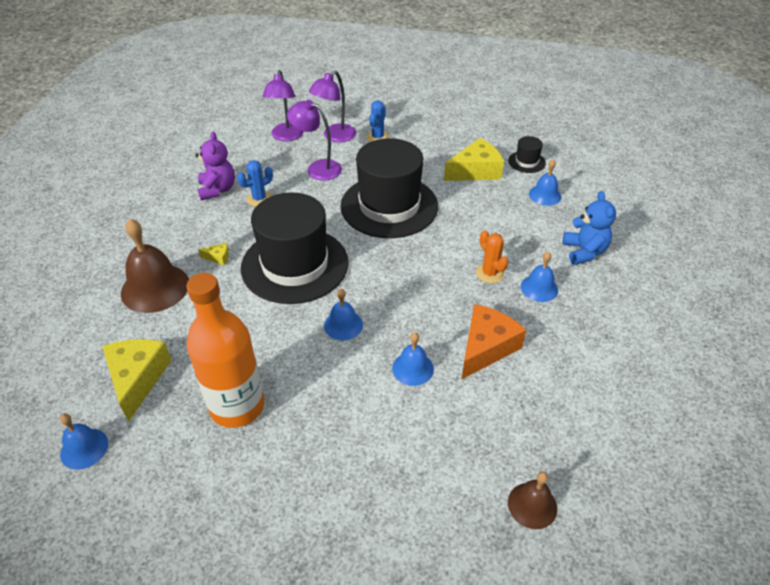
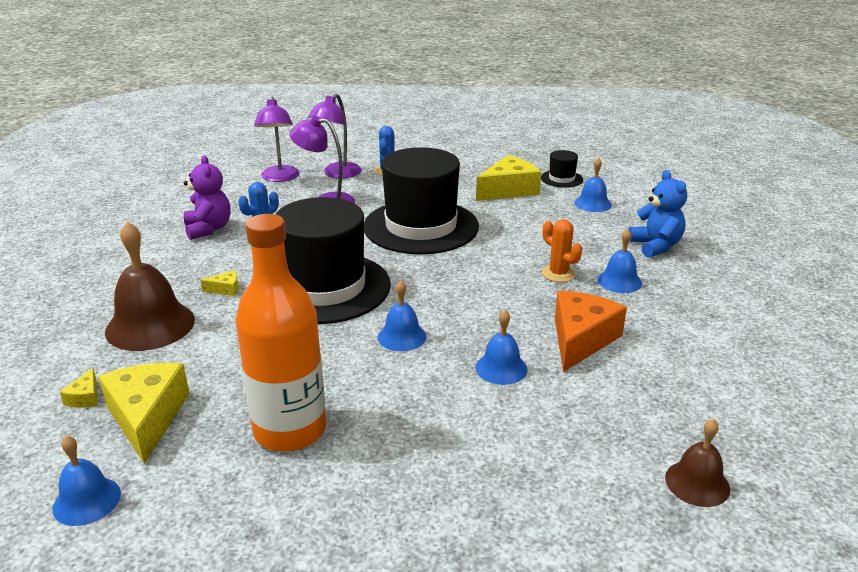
camera: 10 degrees left, 15 degrees down
(97, 353) = (85, 397): none -> yellow cheese

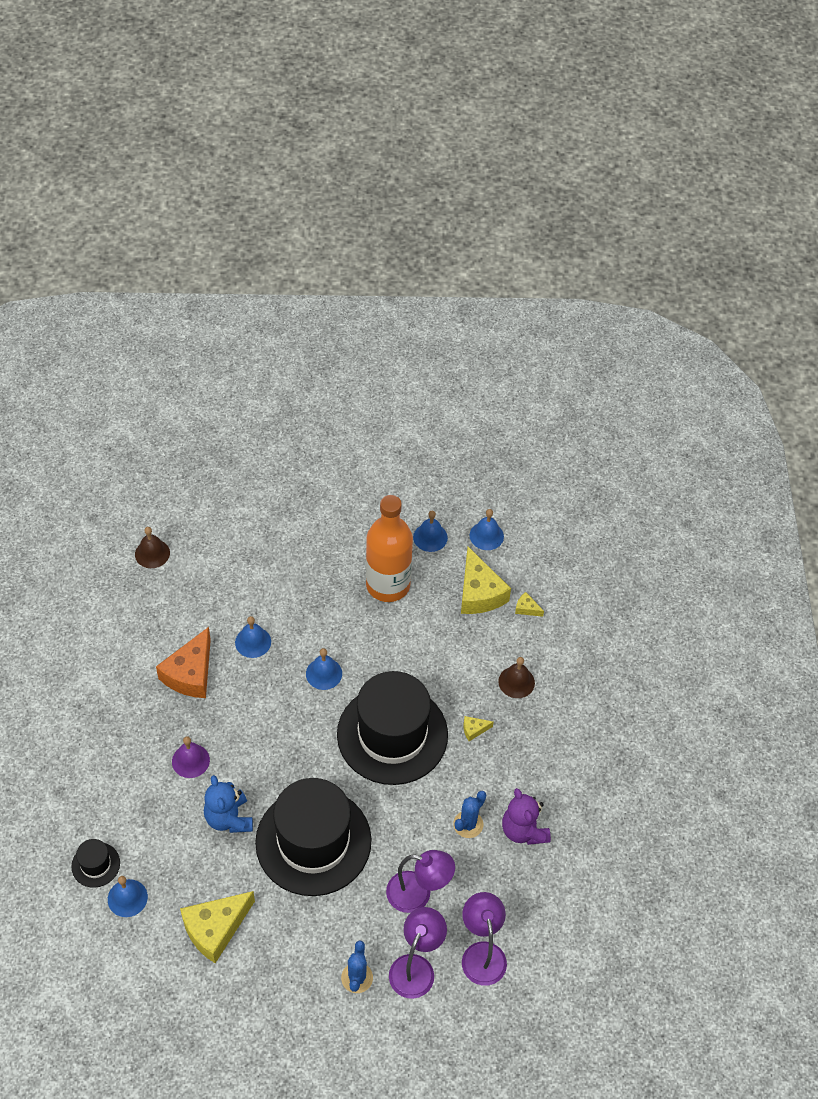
camera: 175 degrees right, 25 degrees up
(85, 397) = (526, 608): yellow cheese -> yellow cheese turned 60 degrees counterclockwise
(150, 325) = (516, 682): brown bell -> brown bell, size x0.56
(558, 274) = (190, 760): orange cactus -> purple bell
(561, 179) = (149, 962): black hat -> black hat (95, 864)
(619, 281) = (140, 750): blue bell -> blue bell (430, 537)
(656, 246) = (88, 810): blue teddy bear -> blue teddy bear (229, 818)

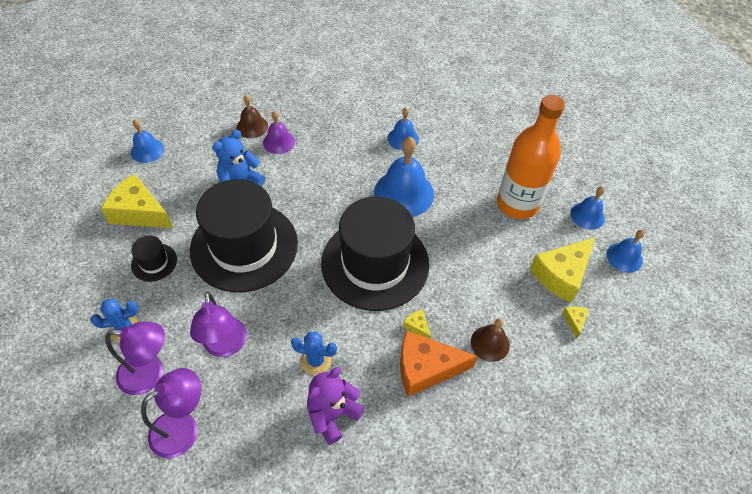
camera: 65 degrees right, 0 degrees up
(95, 864) = (168, 123): black hat -> black hat (154, 262)
(152, 553) = (437, 56): brown bell -> brown bell (252, 126)
(190, 673) = (352, 114): orange cheese -> orange cheese (426, 368)
(324, 673) = (404, 193): blue bell -> blue bell, size x1.79

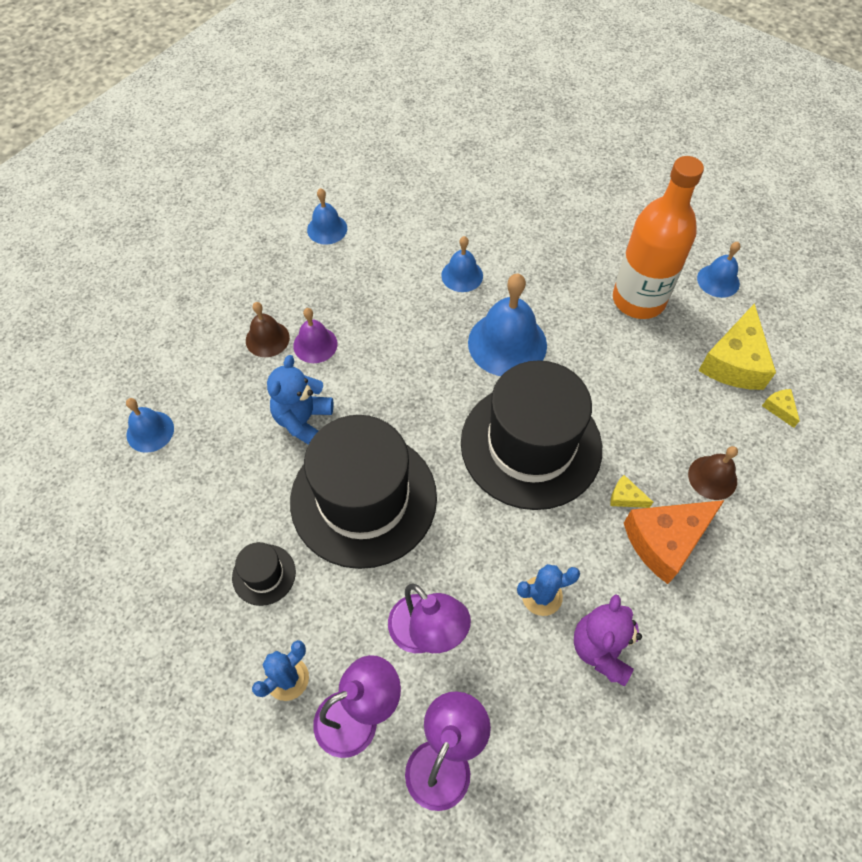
camera: 25 degrees left, 5 degrees up
(139, 212) = (198, 518): yellow cheese -> none
(624, 257) = (783, 312): blue bell -> blue bell (327, 229)

